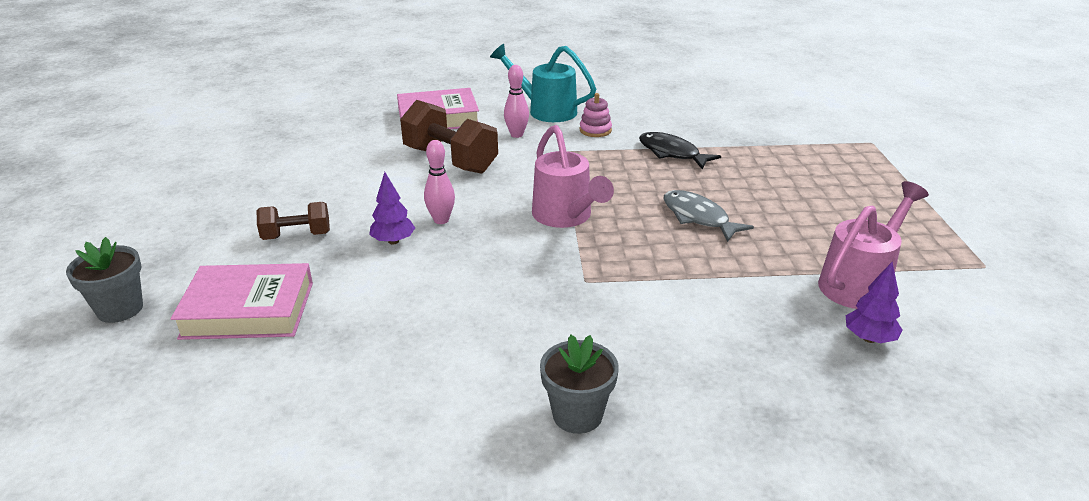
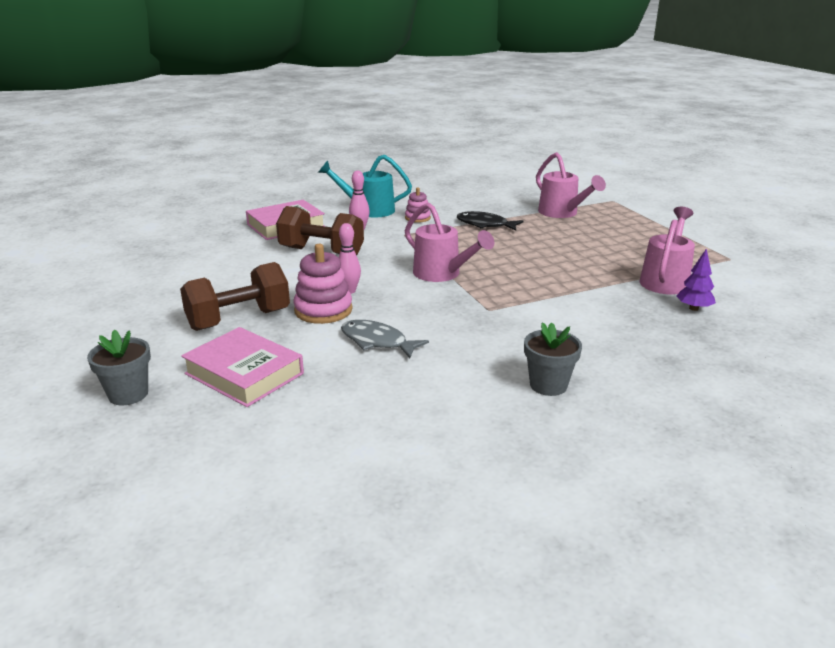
camera: 20 degrees left, 5 degrees down
(248, 310) = (244, 373): pink book -> pink book turned 60 degrees clockwise
(296, 236) = (239, 320): brown dumbbell -> brown dumbbell, size x1.72
(393, 241) = (323, 310): purple tree -> pink stacking toy
(698, 217) = (535, 260): grey fish -> grey fish (377, 341)
(786, 151) = (561, 213): none -> pink watering can

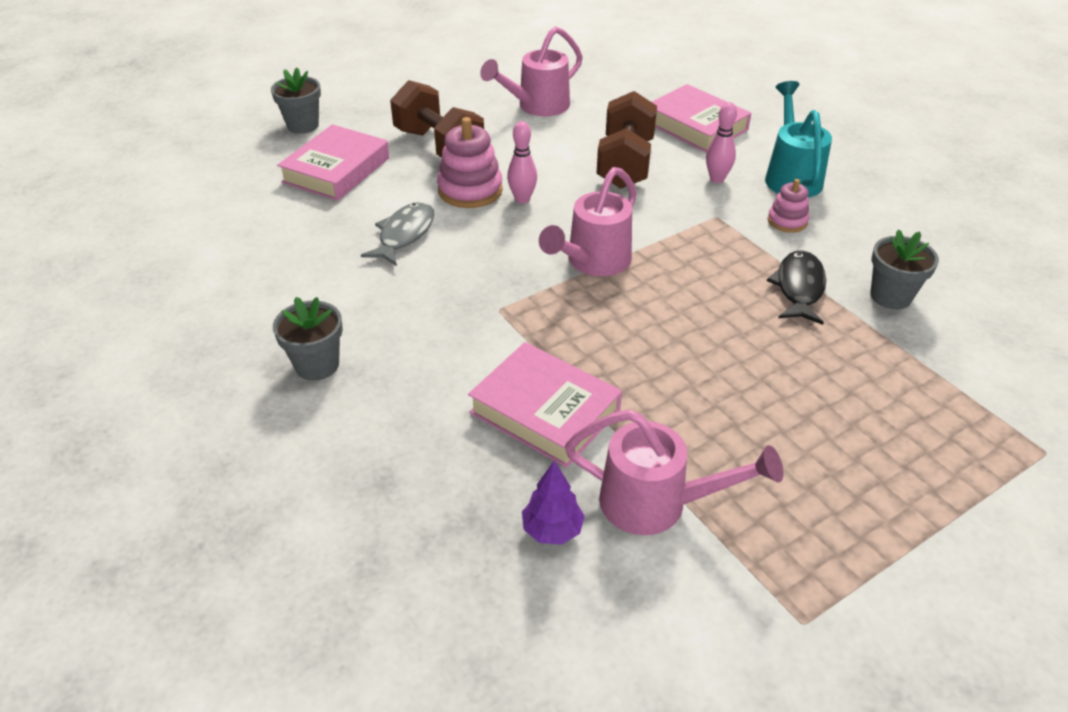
camera: 80 degrees right, 15 degrees up
(497, 207) = (890, 296): none -> grey flower pot
(561, 213) = (915, 375): pink watering can -> pink watering can (537, 106)
(595, 302) = (545, 411): none -> pink book

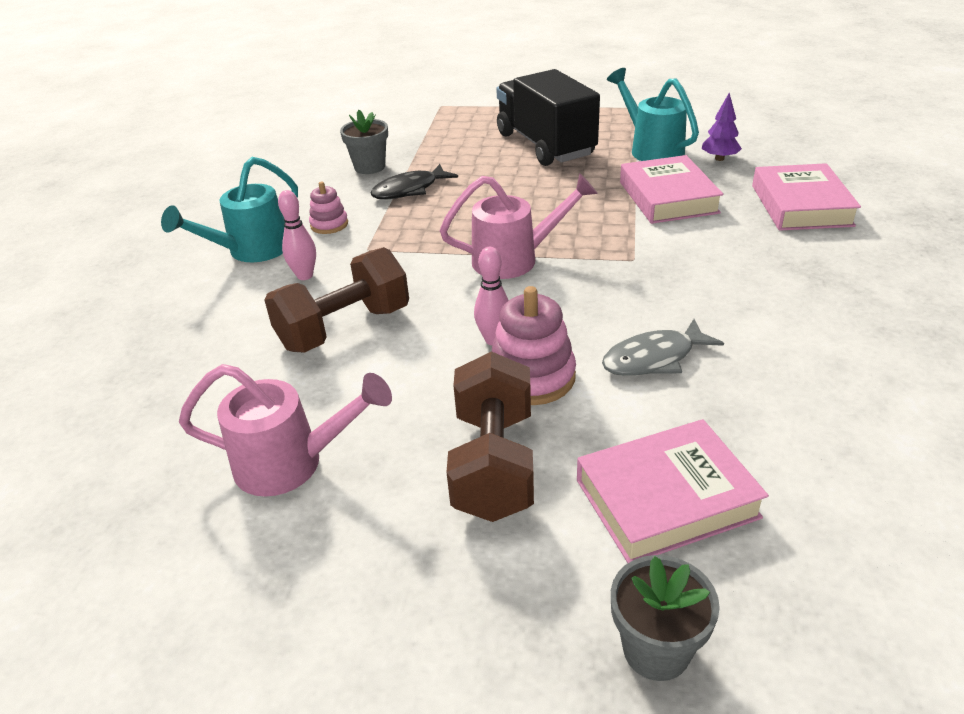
camera: 135 degrees left, 5 degrees down
(317, 365) = (821, 280): grey flower pot -> none
(655, 503) = (652, 149): pink watering can -> turquoise watering can
(696, 126) = (207, 335): pink book -> pink book (801, 205)
(788, 436) = (545, 145): none -> black truck

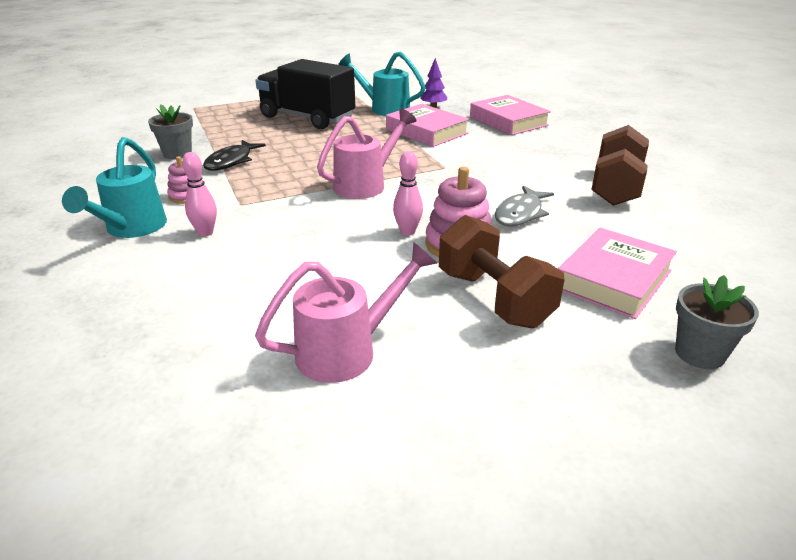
camera: 35 degrees left, 5 degrees down
(344, 328) = (284, 256): brown dumbbell -> brown dumbbell (616, 188)

